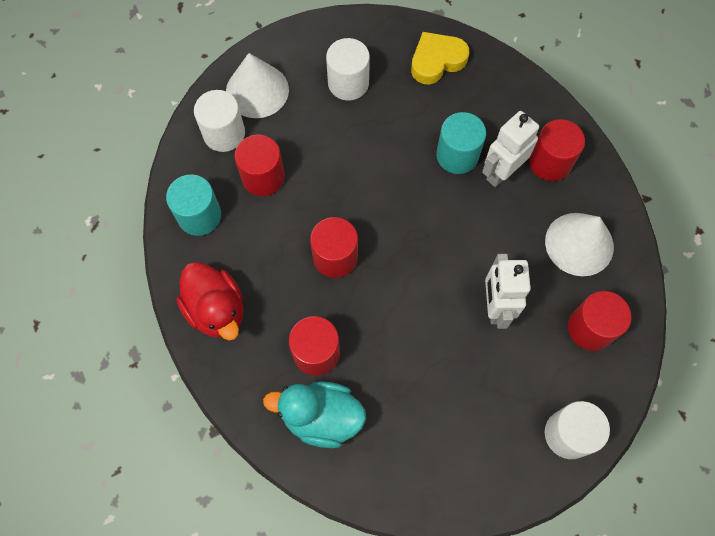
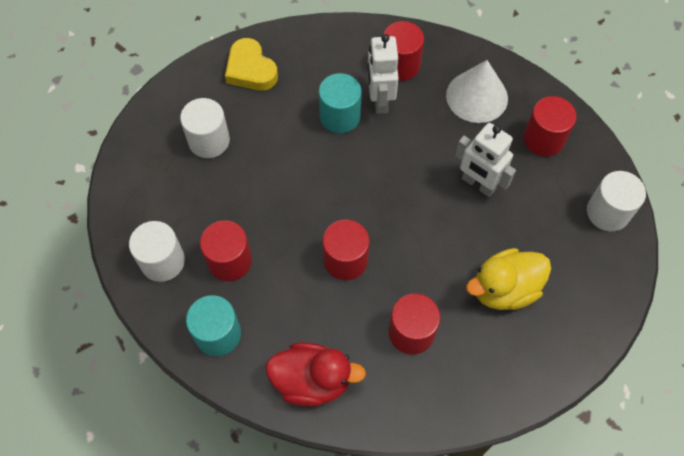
camera: 50 degrees left, 5 degrees down
(257, 90) = (149, 208): white cone -> none
(321, 417) = (466, 367): turquoise duck -> none
(416, 398) = (504, 289): none -> yellow duck
(437, 61) = (251, 70): yellow heart -> yellow heart turned 45 degrees counterclockwise

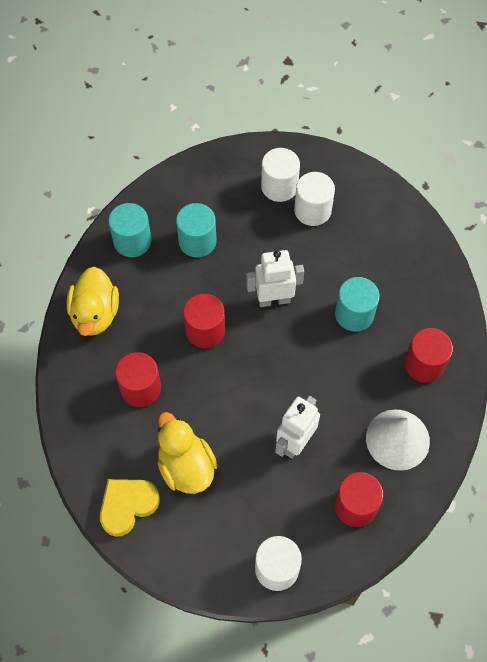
camera: 85 degrees right, 0 degrees up
(162, 261) = (193, 193): white cylinder -> white cylinder (279, 186)
(229, 261) = (197, 241): red cylinder -> turquoise cylinder
(251, 70) = (395, 233): yellow heart -> yellow heart (127, 506)
(312, 381) = (95, 314): red duck -> yellow duck
(380, 100) = (378, 348): white robot -> white robot (274, 300)

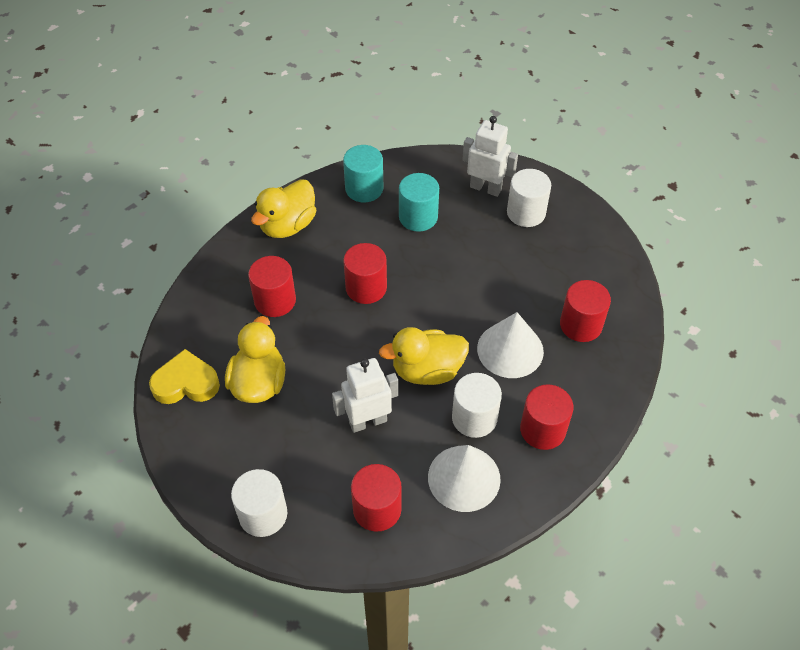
camera: 35 degrees right, 10 degrees down
(274, 300) = (446, 297): white robot -> white robot (485, 188)
(306, 371) = (427, 370): none -> yellow duck
(312, 210) = (541, 246): white cylinder -> white cylinder (474, 418)
(354, 314) = (510, 350): turquoise cylinder -> white cone
(389, 261) = (580, 325): none -> red cylinder

